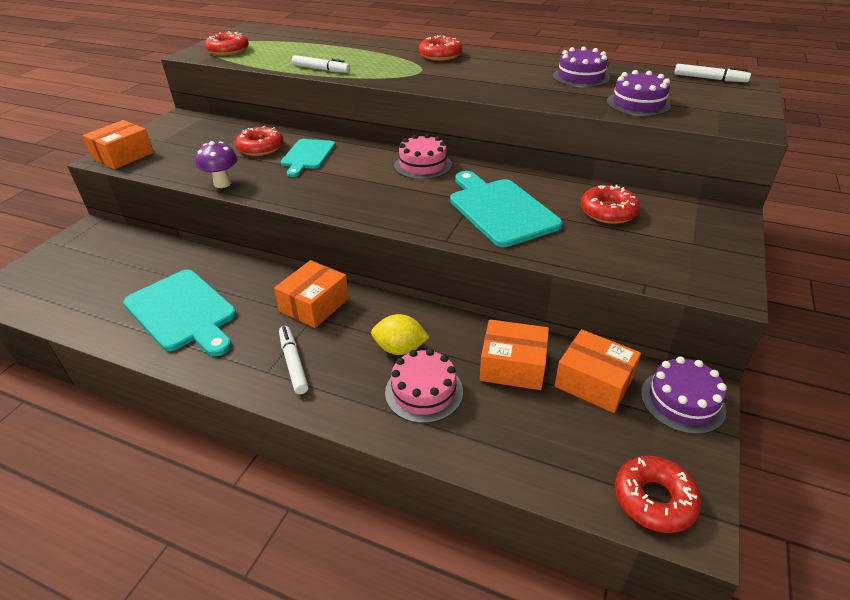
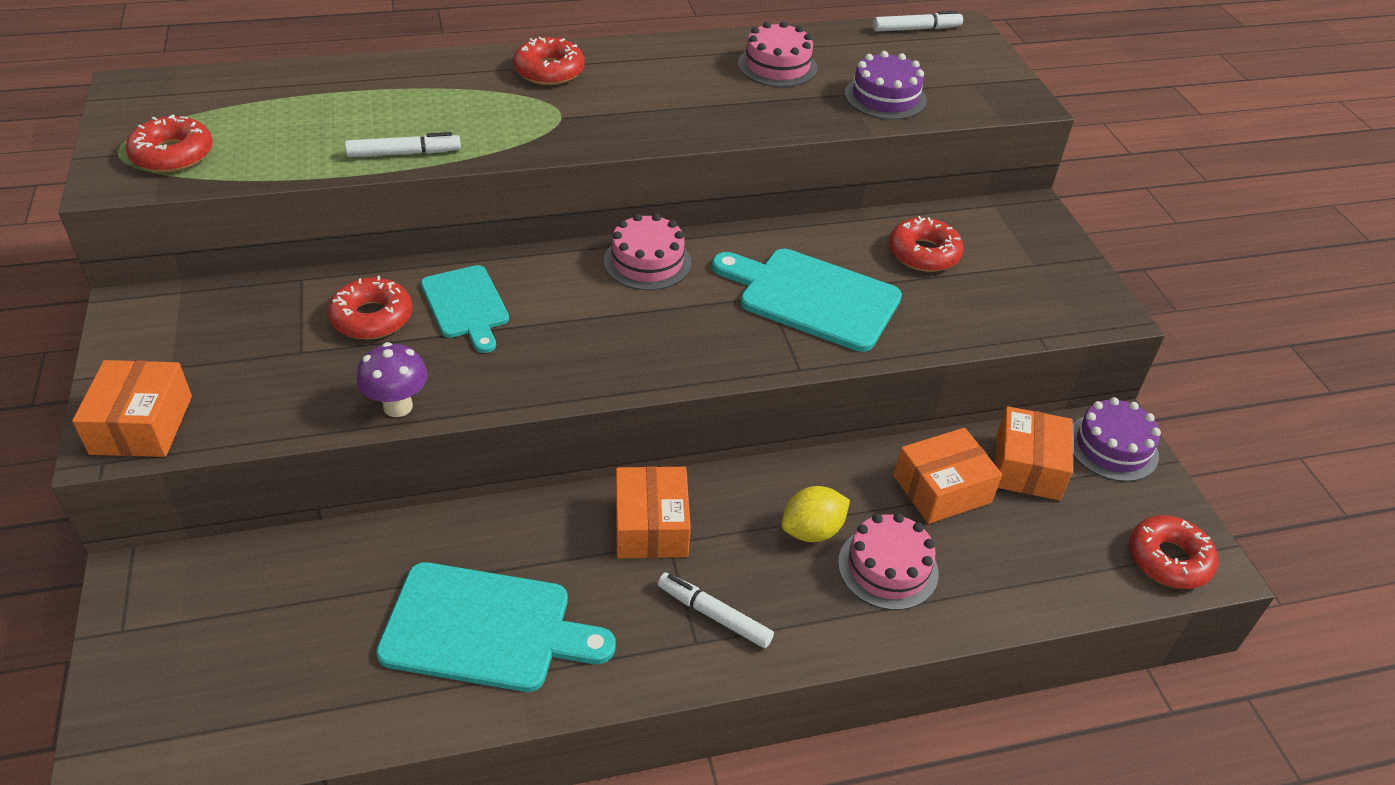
camera: 40 degrees left, 5 degrees up
(581, 77) = (777, 66): purple cake -> pink cake
(594, 382) = (1027, 467): orange box -> orange box turned 75 degrees counterclockwise

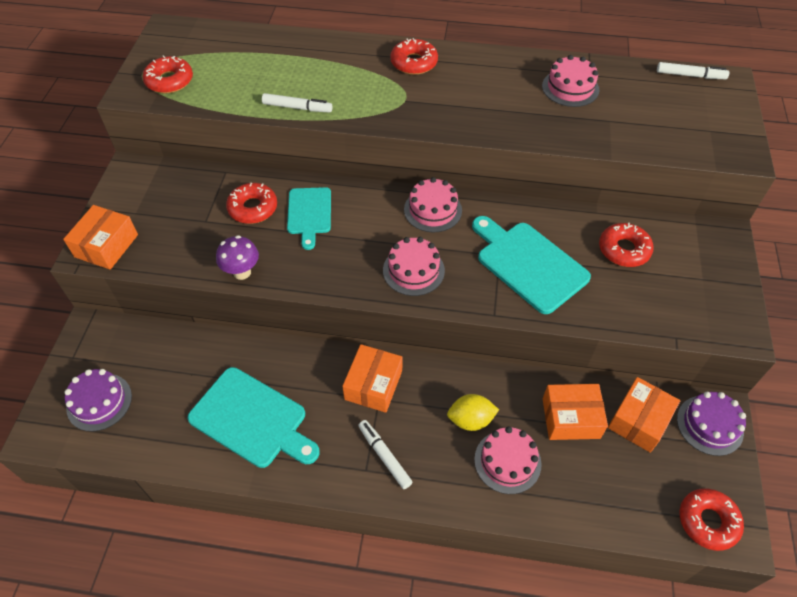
camera: 25 degrees right, 10 degrees up
(659, 342) = (413, 270): none -> pink cake
(885, 97) = (636, 129): purple cake -> purple cake (99, 402)

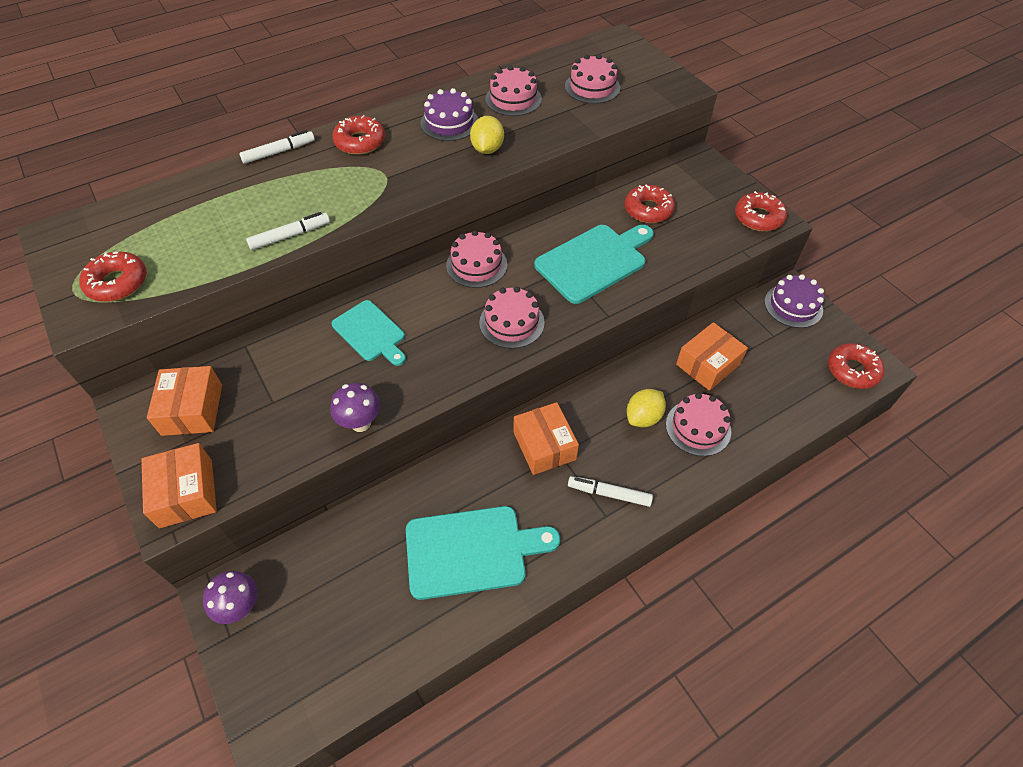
camera: 40 degrees left, 0 degrees up
(93, 345) = (241, 607): none -> purple mushroom
(99, 402) = (305, 652): purple cake -> purple cake (449, 123)
(253, 208) = (310, 361): red donut -> red donut (758, 217)
(503, 119) = (487, 149): none -> yellow lemon
(528, 264) = (594, 261): turquoise cutting board -> turquoise cutting board turned 135 degrees clockwise
(639, 420) = (750, 334): orange box -> orange box (192, 409)
(653, 112) = (592, 87): none -> pink cake
(690, 75) = (590, 48): white marker -> white marker (279, 152)

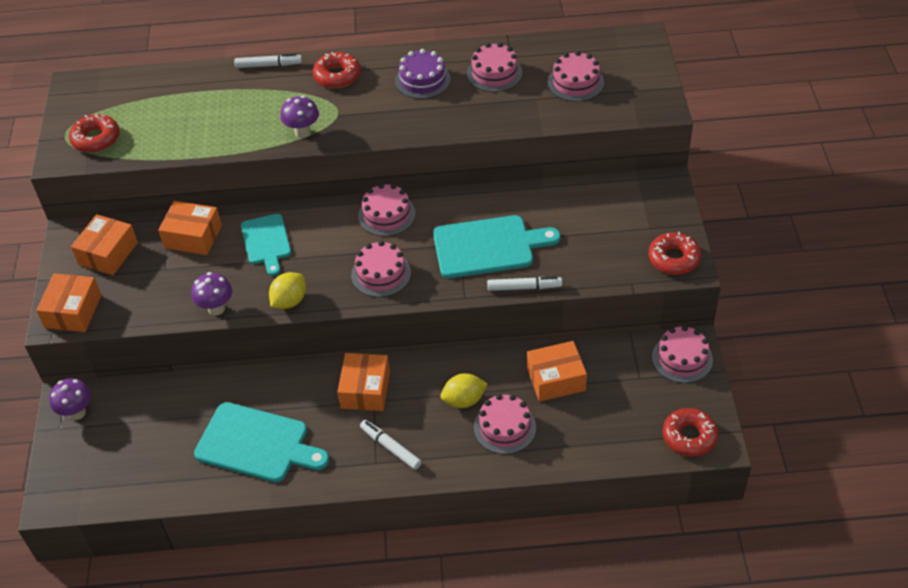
camera: 30 degrees right, 5 degrees down
(284, 356) = (193, 237): none -> orange box
(290, 236) = (234, 142): white marker -> white marker (524, 287)
(361, 204) = (302, 132): none -> purple mushroom
(487, 149) = (436, 115): yellow lemon -> yellow lemon (289, 301)
(648, 210) = (574, 216): red donut -> none
(793, 306) = (682, 358): purple cake -> pink cake

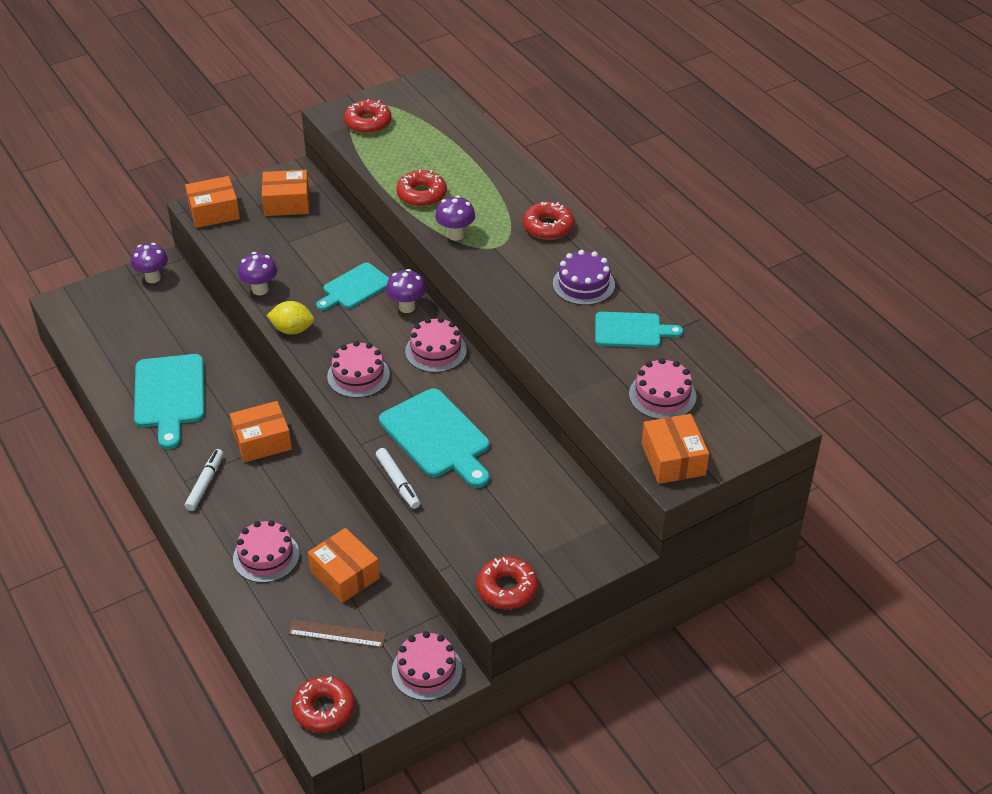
camera: 60 degrees right, 5 degrees down
(193, 237) = (334, 242): orange box -> orange box (673, 459)
(231, 136) = (421, 195): none -> red donut
(268, 65) = (531, 180): white marker -> none
(318, 216) = (407, 307): none -> purple mushroom
(464, 400) = (284, 514): yellow lemon -> none
(494, 73) = (631, 330): pink cake -> turquoise cutting board
(616, 404) = (337, 634): none -> brown ruler

